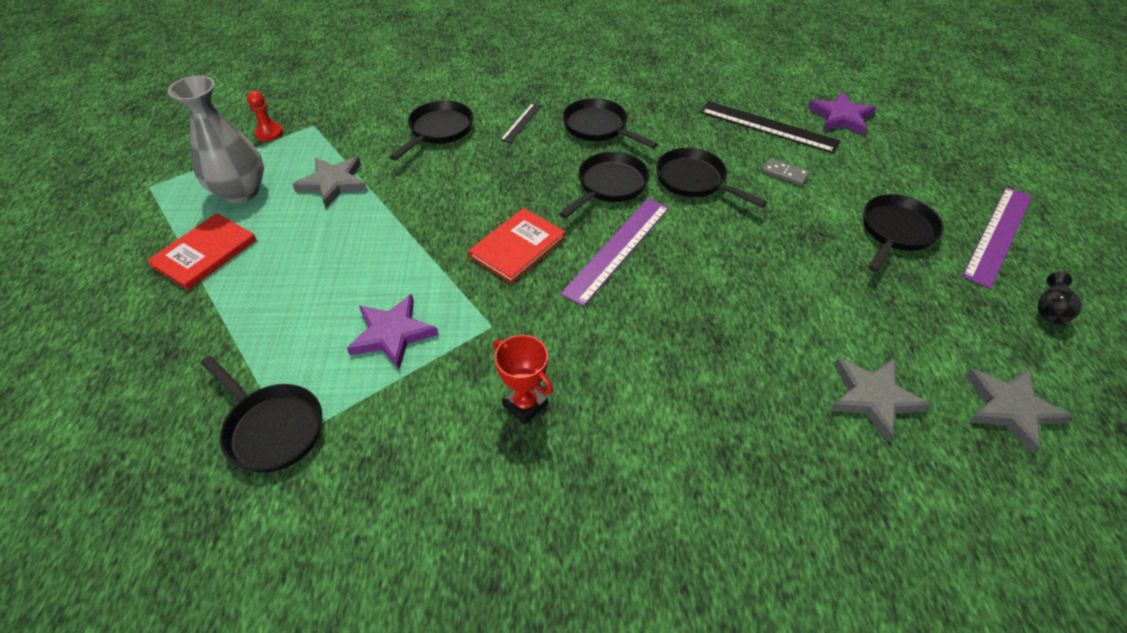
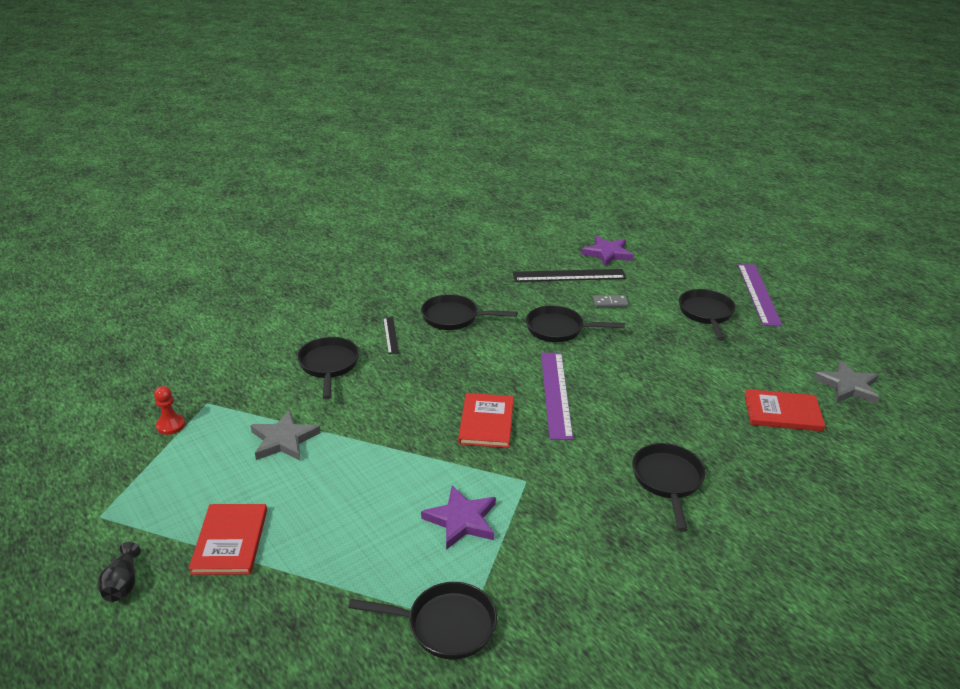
camera: 35 degrees left, 15 degrees down
(241, 192) = (203, 481): grey vase -> none
(525, 404) = (601, 516): red trophy -> none
(609, 185) = (505, 355): black pan -> black pan (667, 480)
(873, 397) = (782, 413): grey star -> red book
(1050, 310) = (819, 325): black vase -> black vase (123, 584)

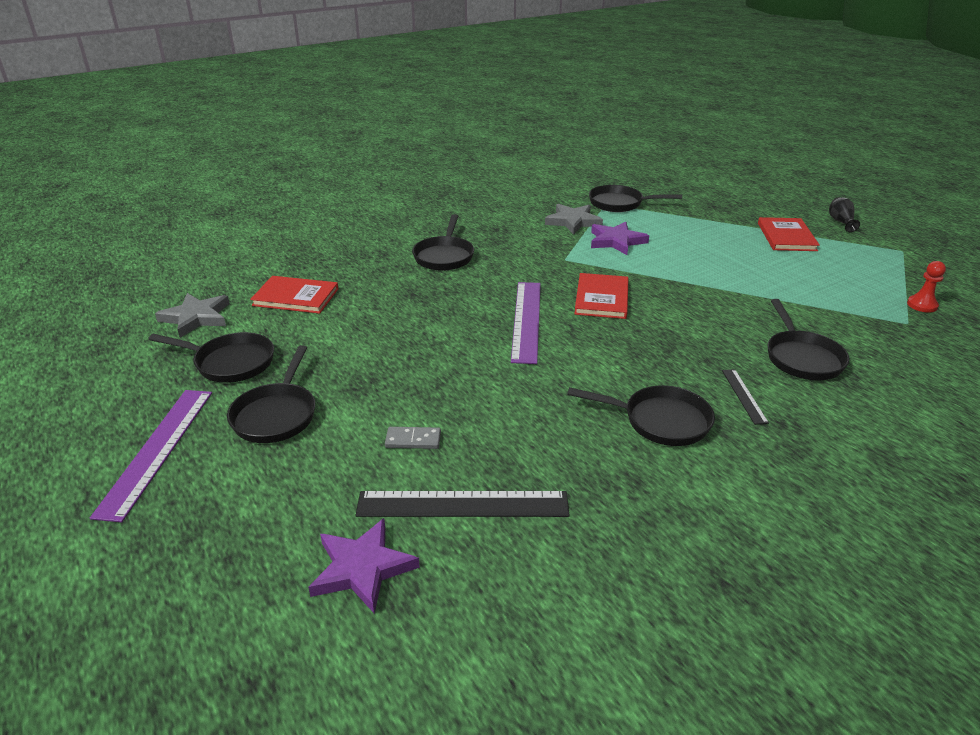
camera: 175 degrees left, 0 degrees up
(284, 440) = (796, 291): grey star -> grey star (573, 221)
(559, 329) = (506, 397): black pan -> black pan (230, 363)

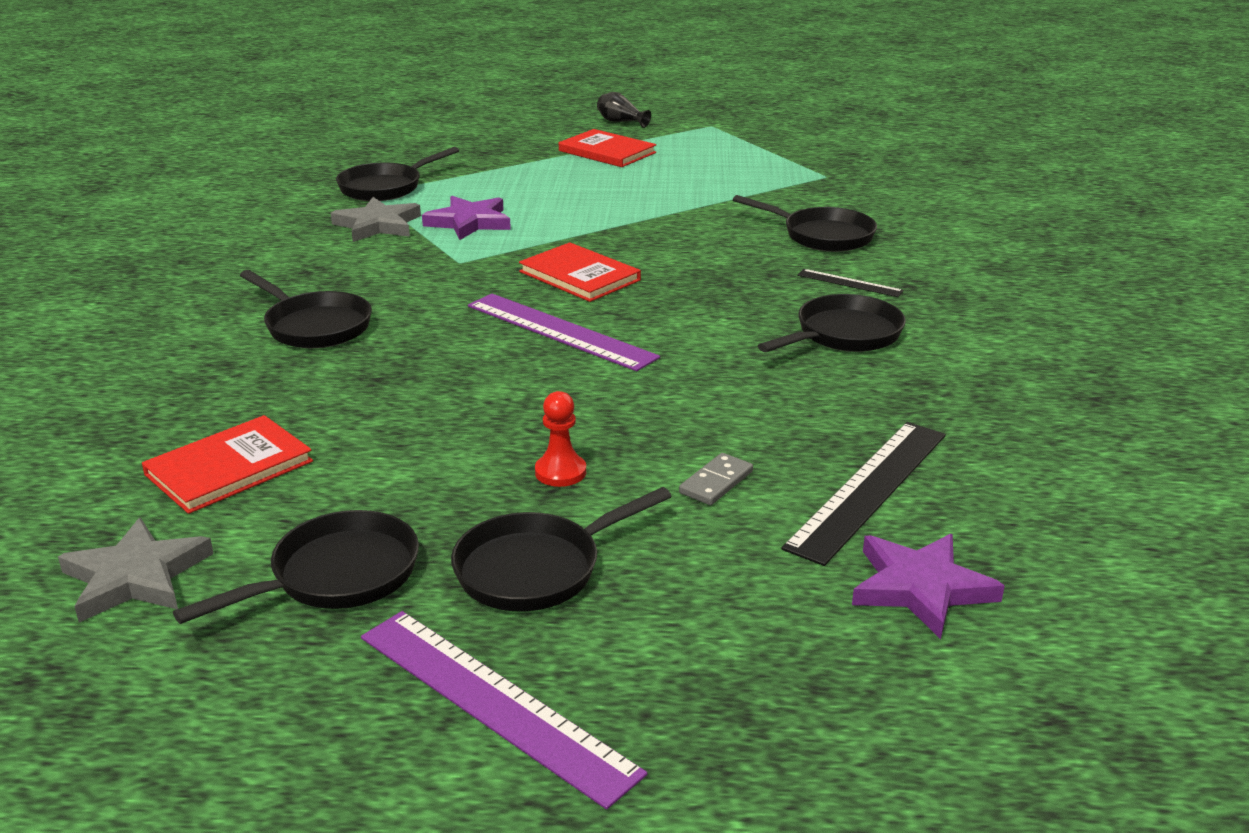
camera: 55 degrees left, 5 degrees down
(276, 415) = (536, 569): black pan -> black pan turned 105 degrees clockwise
(922, 305) = (807, 159): red pawn -> red pawn (560, 472)

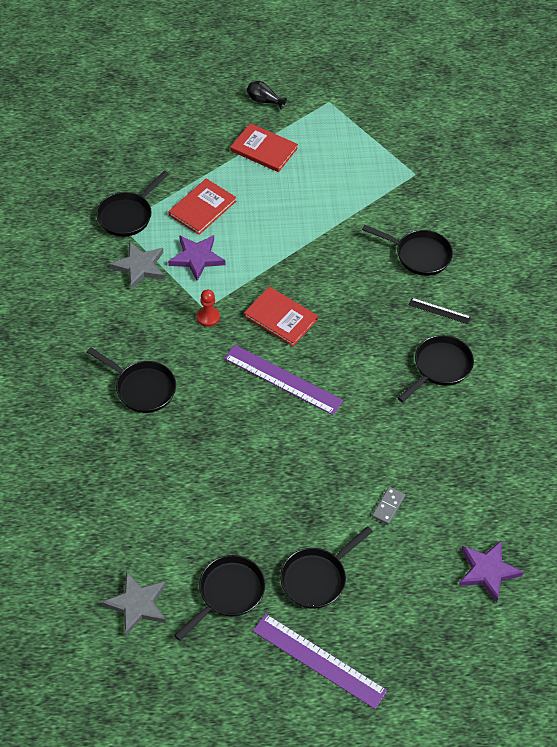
camera: 10 degrees left, 25 degrees up
(229, 468) = (147, 521): red book -> red book (202, 208)
(560, 472) = (312, 507): red pawn -> red pawn (208, 317)
(869, 489) = (461, 503): black ruler -> none

